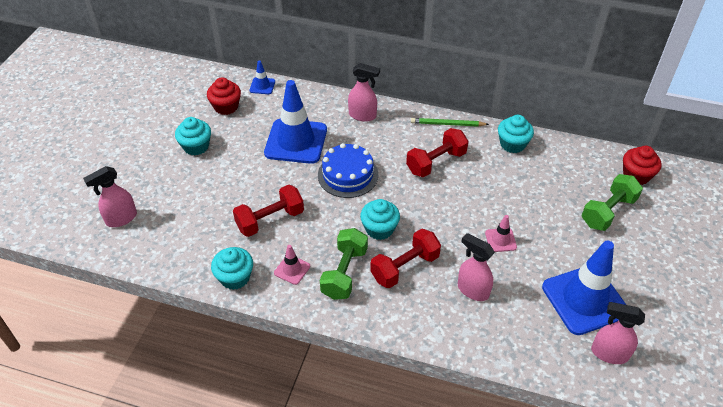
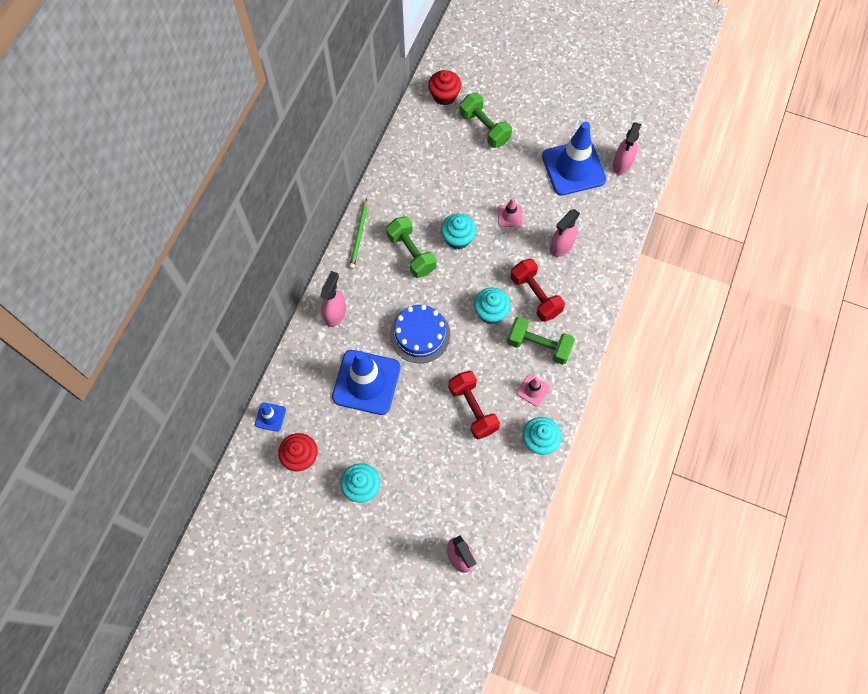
camera: 85 degrees left, 20 degrees up
(436, 162) = (411, 253): red dumbbell -> green dumbbell
(512, 144) = (394, 183): turquoise cupcake -> turquoise cupcake (457, 238)

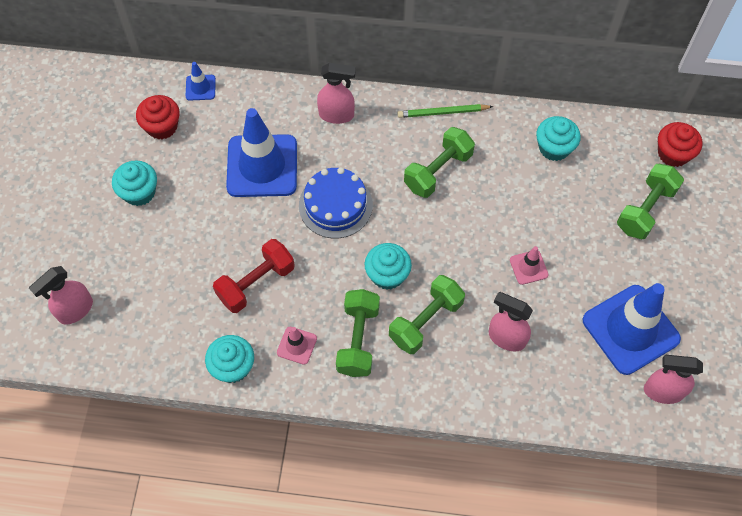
camera: 75 degrees right, 5 degrees down
(457, 238) = (475, 216): turquoise cupcake -> turquoise cupcake (554, 148)
(535, 296) = (425, 321): red dumbbell -> green dumbbell

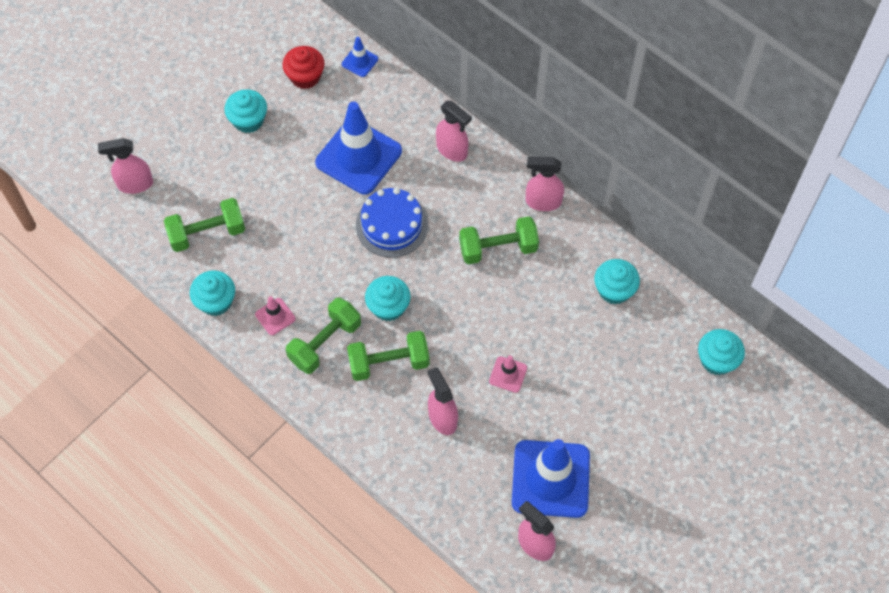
camera: 35 degrees right, 0 degrees up
(256, 283) = (282, 248): red dumbbell -> none
(443, 113) = (543, 202): green pencil -> pink spray bottle
(645, 210) = (649, 391): green dumbbell -> green dumbbell (207, 233)
(673, 154) = (717, 360): red cupcake -> turquoise cupcake

